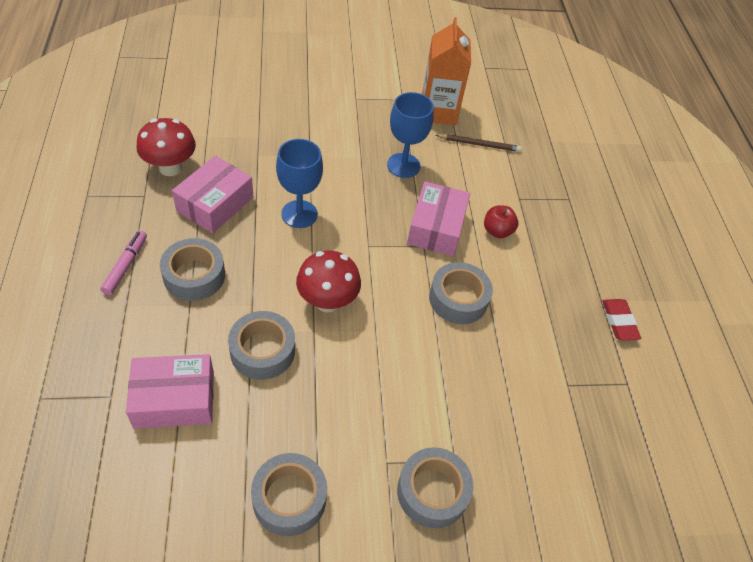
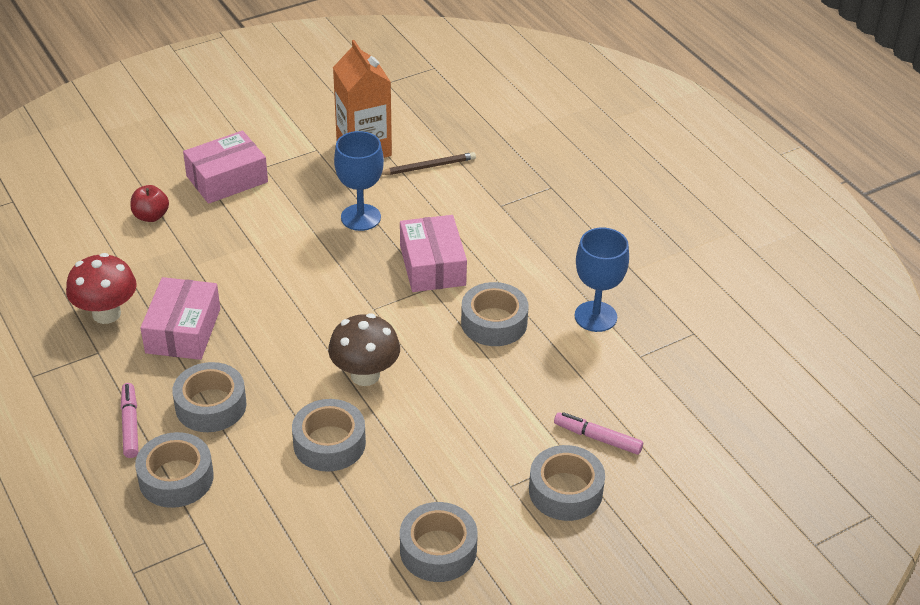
camera: 20 degrees left, 10 degrees down
(127, 327) = (176, 478): none -> grey tape
(174, 399) = (271, 518): pink box -> pink box (227, 179)
(299, 214) = (281, 306): blue goblet -> blue goblet (595, 316)
(327, 301) = (365, 375): red mushroom -> brown mushroom
(489, 450) = (597, 438): none -> pink marker
(497, 231) = (496, 245): red apple -> red apple (151, 216)
(619, 322) = (659, 283): red eraser -> none

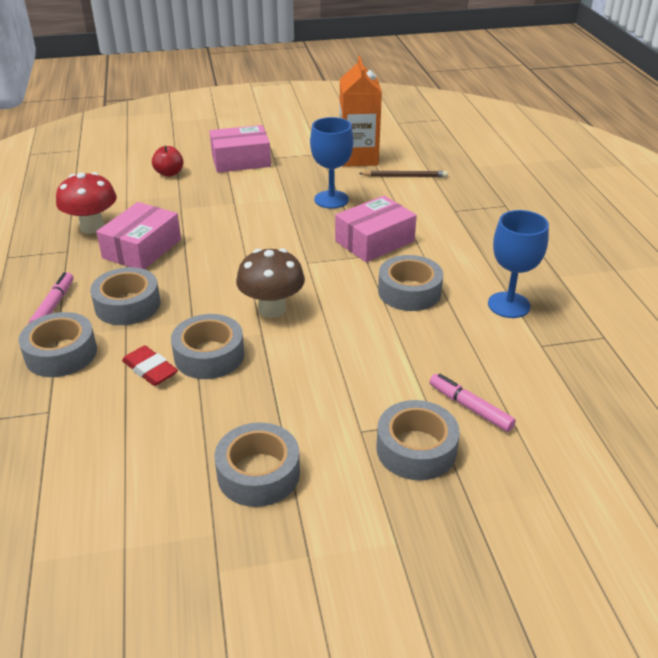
camera: 20 degrees right, 5 degrees down
(279, 473) = (150, 370): none -> red eraser
(432, 265) = (374, 241): pink box -> pink box turned 45 degrees clockwise

